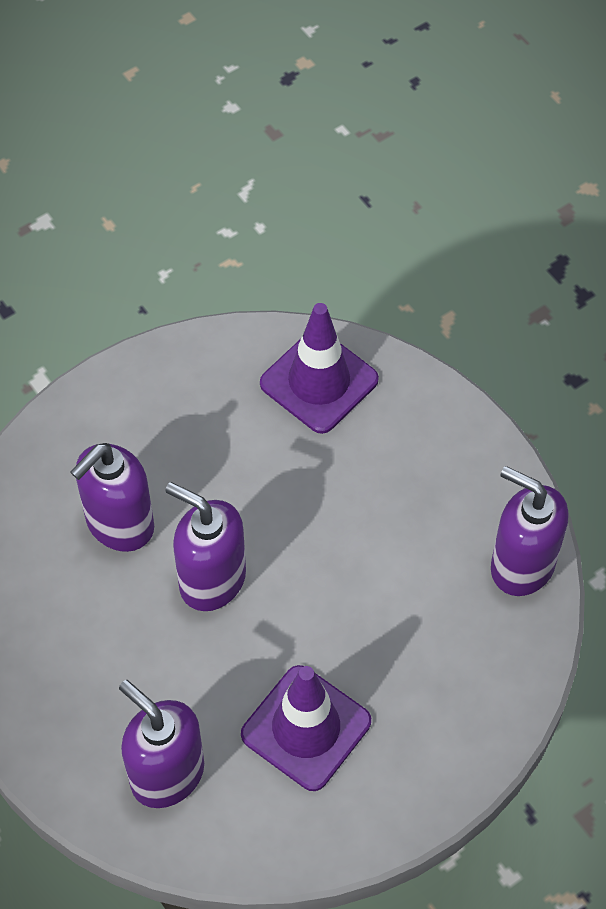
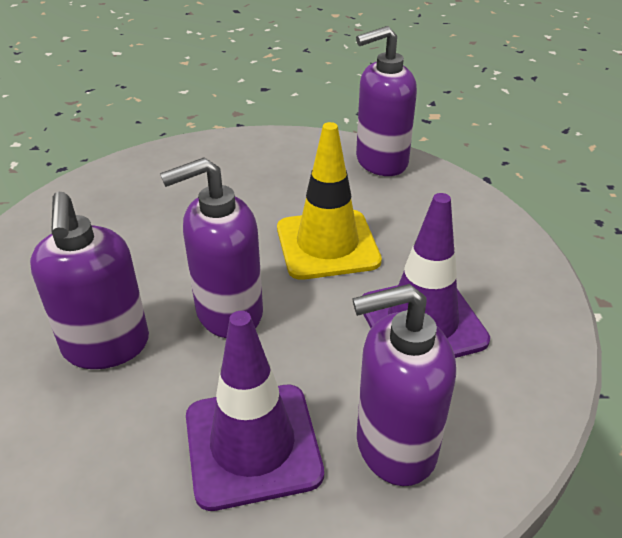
camera: 55 degrees left, 20 degrees down
(319, 381) = (139, 181): purple traffic cone -> purple traffic cone (252, 445)
(350, 598) = (327, 245): none -> yellow traffic cone

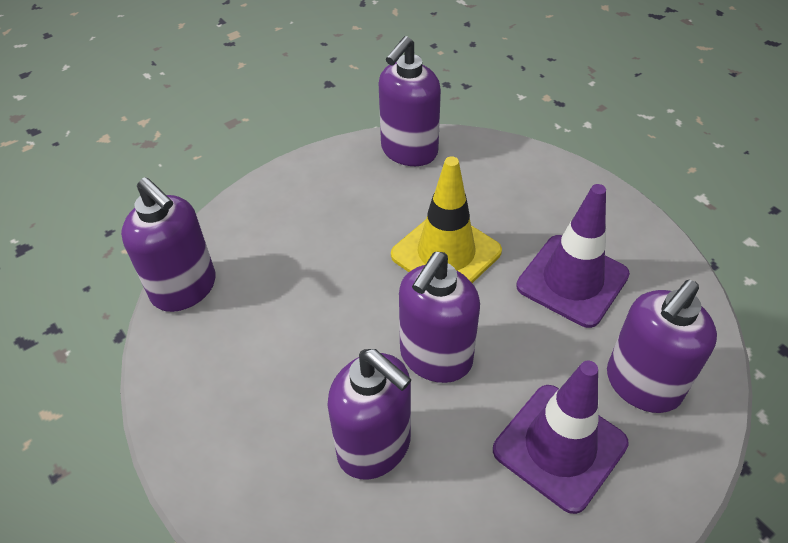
camera: 35 degrees left, 10 degrees up
(109, 175) = (184, 289): none -> purple soap dispenser

